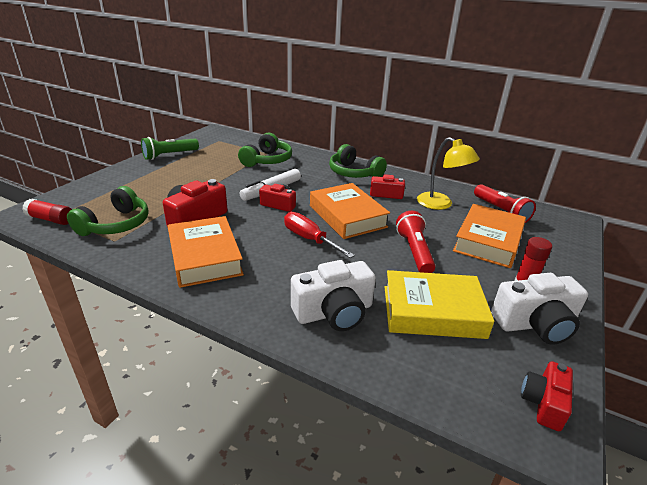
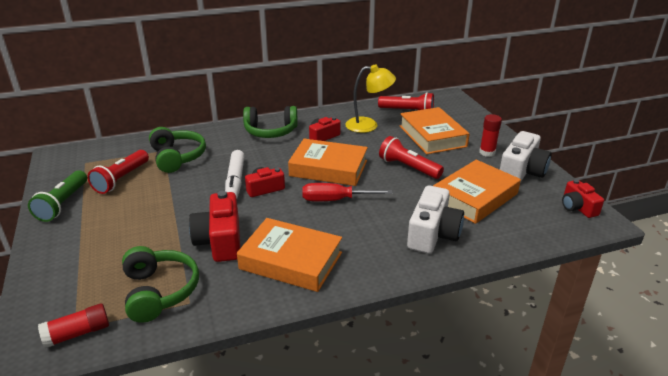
camera: 45 degrees left, 0 degrees up
(217, 157) = (121, 179): none -> red flashlight
(433, 311) = (474, 197): yellow book -> orange book

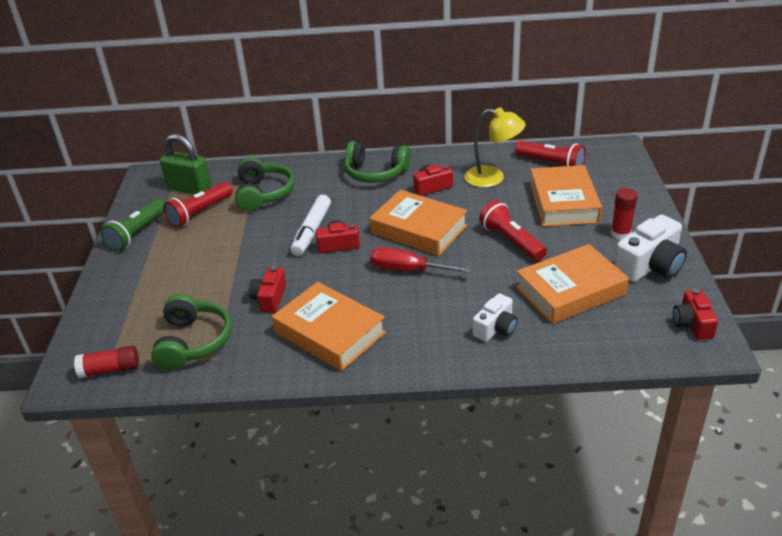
camera: 20 degrees right, 5 degrees up
(103, 161) = (189, 188): none -> green padlock
(220, 241) = (269, 298): red camera -> red camera, size x0.61
(433, 234) = (495, 328): white camera -> white camera, size x0.61

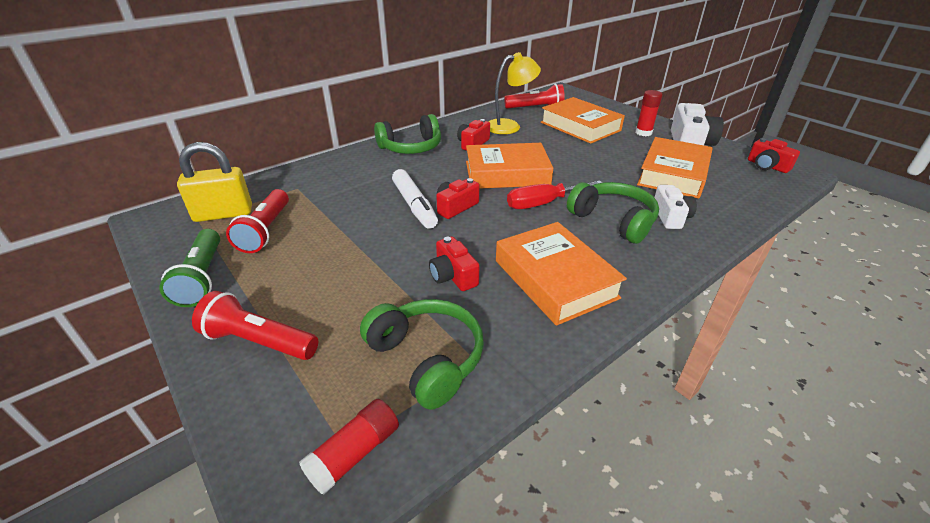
camera: 40 degrees left, 0 degrees up
(189, 188) = (223, 214): green padlock -> yellow padlock
(264, 194) = (321, 192): green headphones -> green headphones (613, 220)
(329, 333) = (555, 279): orange book -> orange book turned 60 degrees clockwise
(511, 241) = (585, 158): red flashlight -> red flashlight (259, 341)

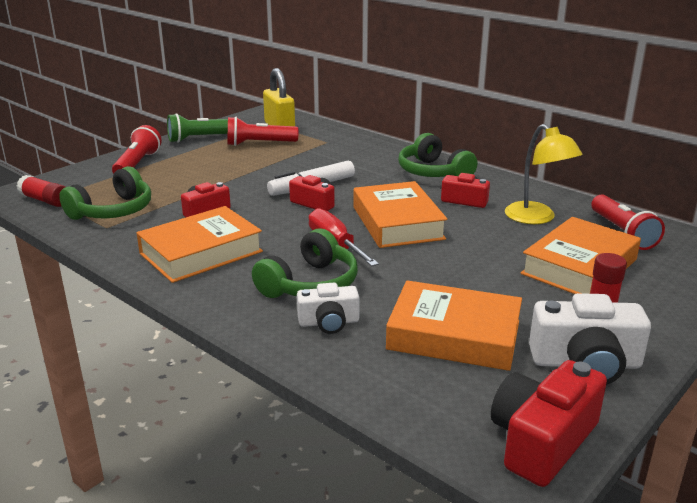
camera: 80 degrees right, 10 degrees down
(767, 166) = (542, 441): red camera -> red camera, size x1.63

